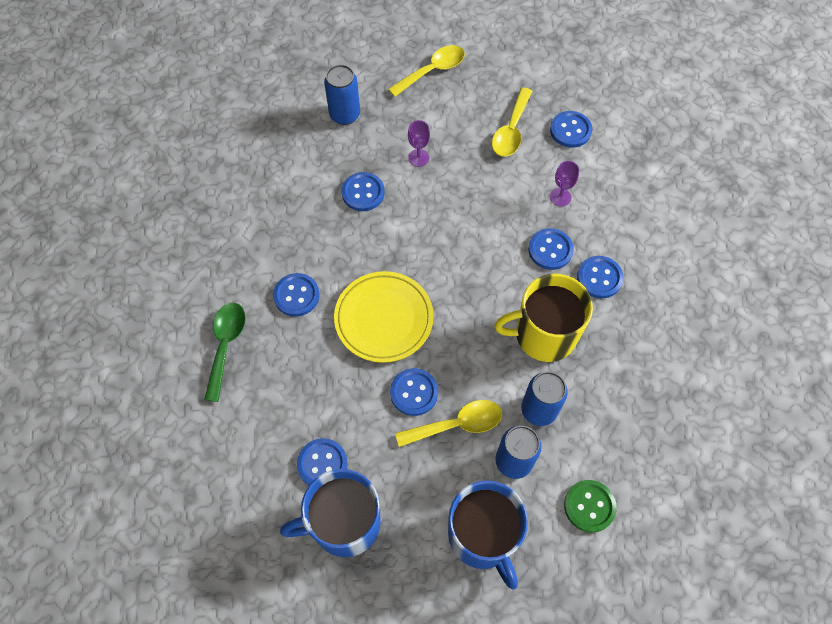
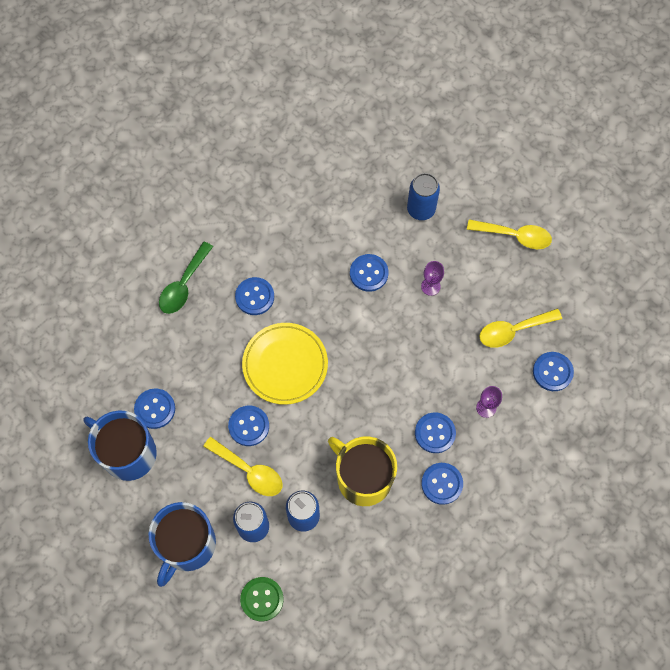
camera: 50 degrees right, 5 degrees up
(226, 346) = (184, 284): green spoon -> green spoon turned 150 degrees clockwise

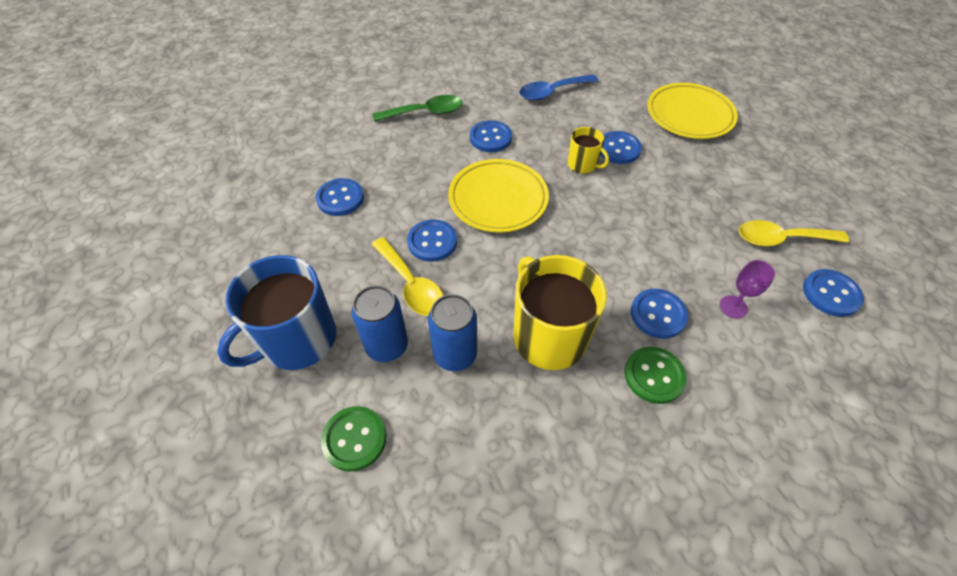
camera: 20 degrees right, 15 degrees down
(128, 453) = (289, 228): blue mug -> none
(184, 284) = (425, 113): green spoon -> green spoon turned 150 degrees counterclockwise
(291, 218) = (552, 92): none -> blue spoon
(343, 302) = (582, 164): none -> yellow mug
(421, 209) = (689, 115): blue can -> yellow plate
(430, 286) = (686, 175): purple goblet -> none
(442, 484) = (654, 376): blue button -> green button
(514, 236) = (793, 158): yellow spoon -> none

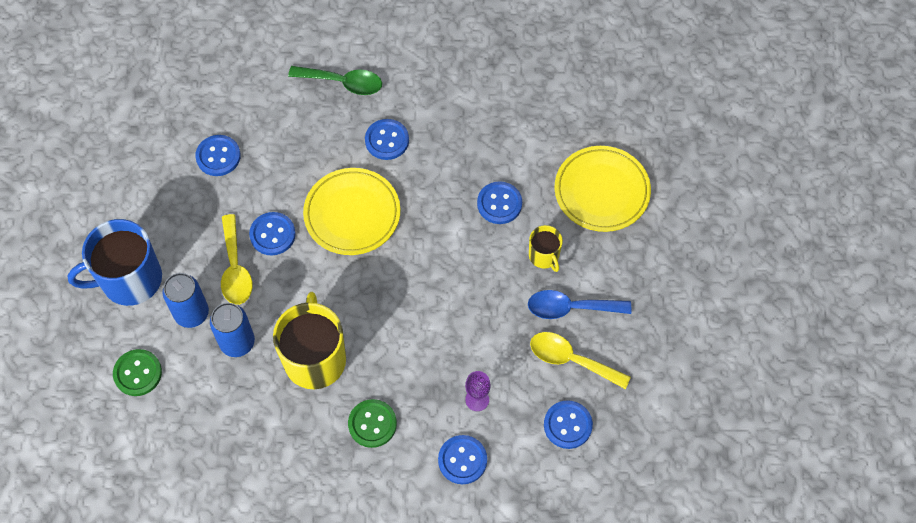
camera: 25 degrees right, 10 degrees up
(552, 92) = (484, 105): blue spoon -> blue spoon (571, 308)
(582, 164) = (452, 208): yellow mug -> yellow mug (544, 256)
(658, 314) = (411, 379): blue button -> blue button (462, 460)

